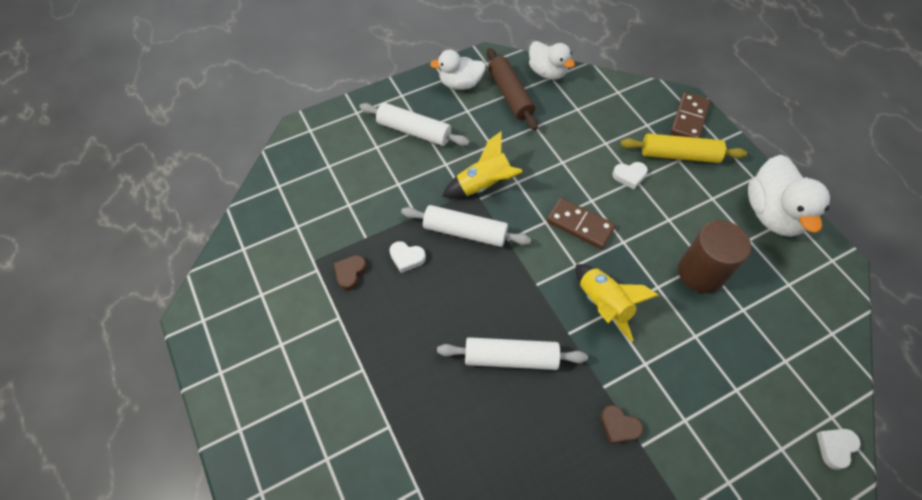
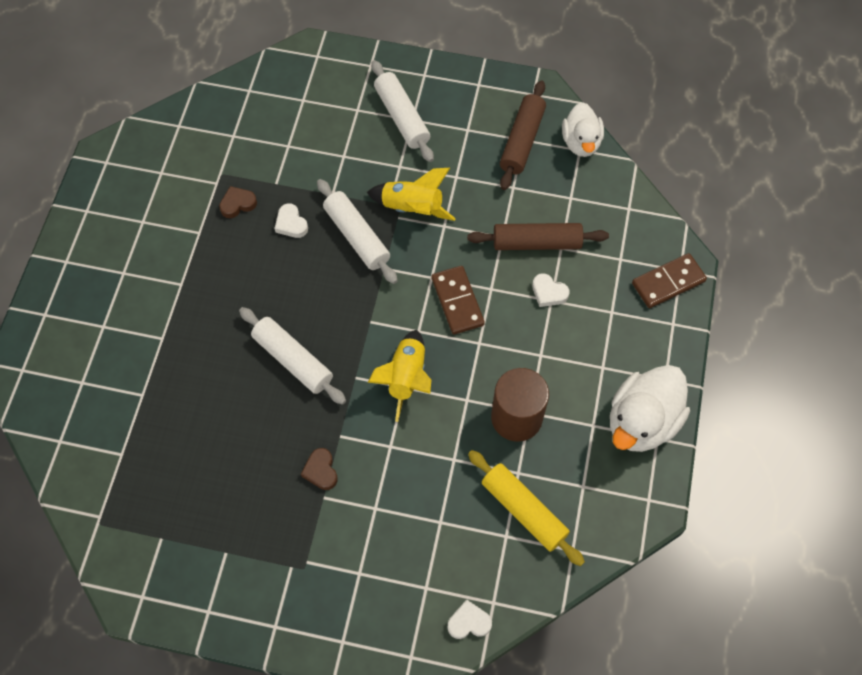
camera: 40 degrees right, 5 degrees up
(460, 84) = (487, 99): white duck -> none
(588, 150) = (536, 243): none -> brown rolling pin
(679, 155) = (617, 308): yellow rolling pin -> yellow rolling pin (523, 511)

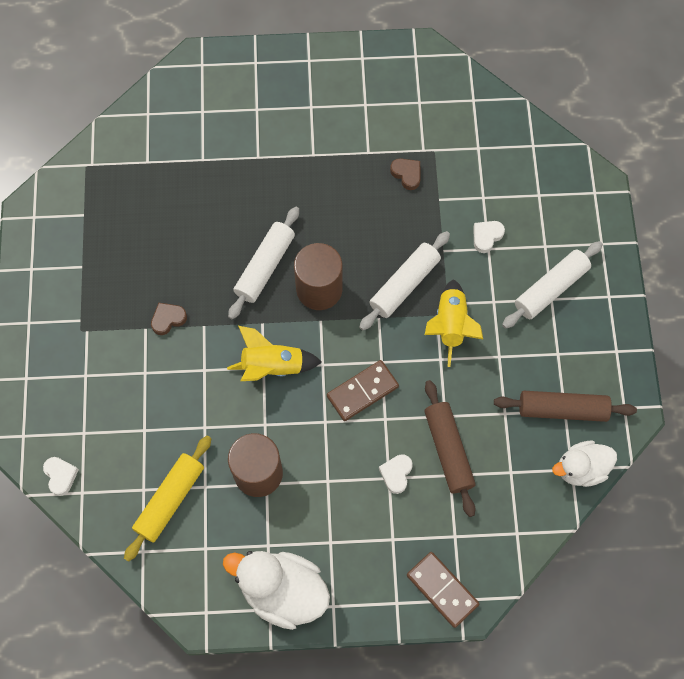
camera: 75 degrees right, 5 degrees up
(291, 224) = (400, 225): white heart -> white heart (486, 237)
(336, 314) = (319, 289): none -> brown cylinder

